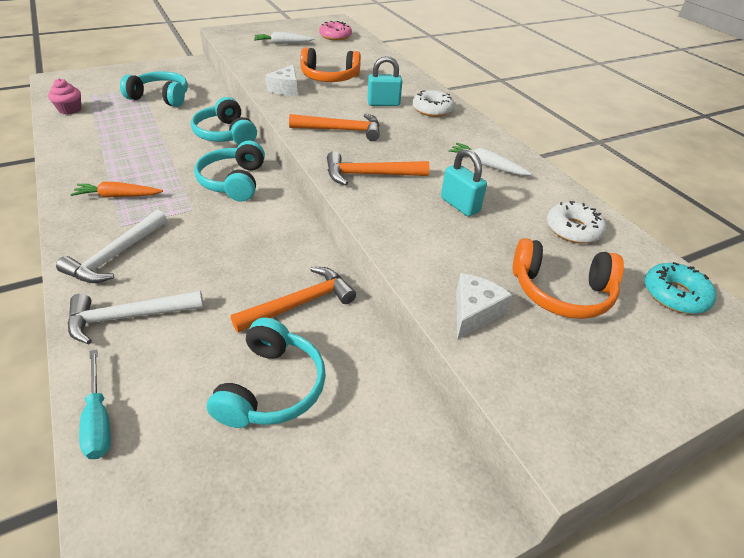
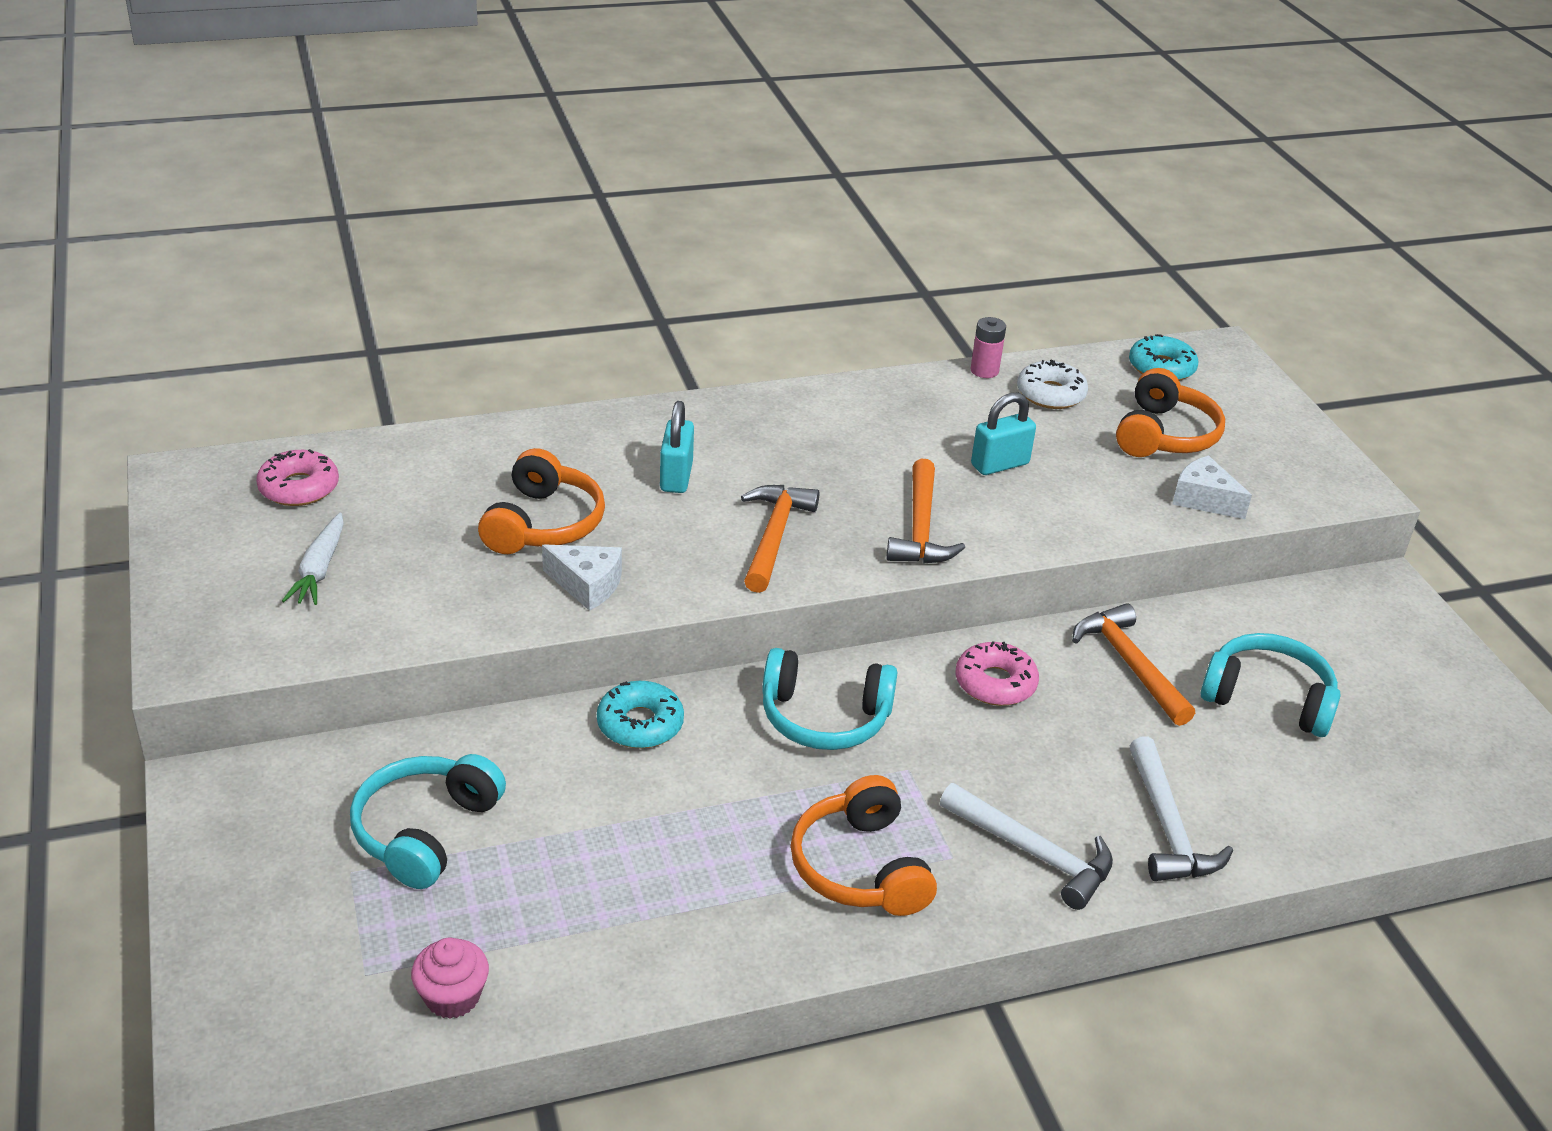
camera: 80 degrees left, 5 degrees down
(98, 419) = (1332, 839): turquoise screwdriver -> none
(118, 196) = (860, 867): orange carrot -> orange headphones
(226, 134) = (640, 724): turquoise headphones -> turquoise donut
(270, 240) = (995, 683): none -> pink donut
(432, 109) = (709, 430): white donut -> none
(486, 165) = (898, 419): white carrot -> none
(578, 199) = (984, 371): none -> pink battery

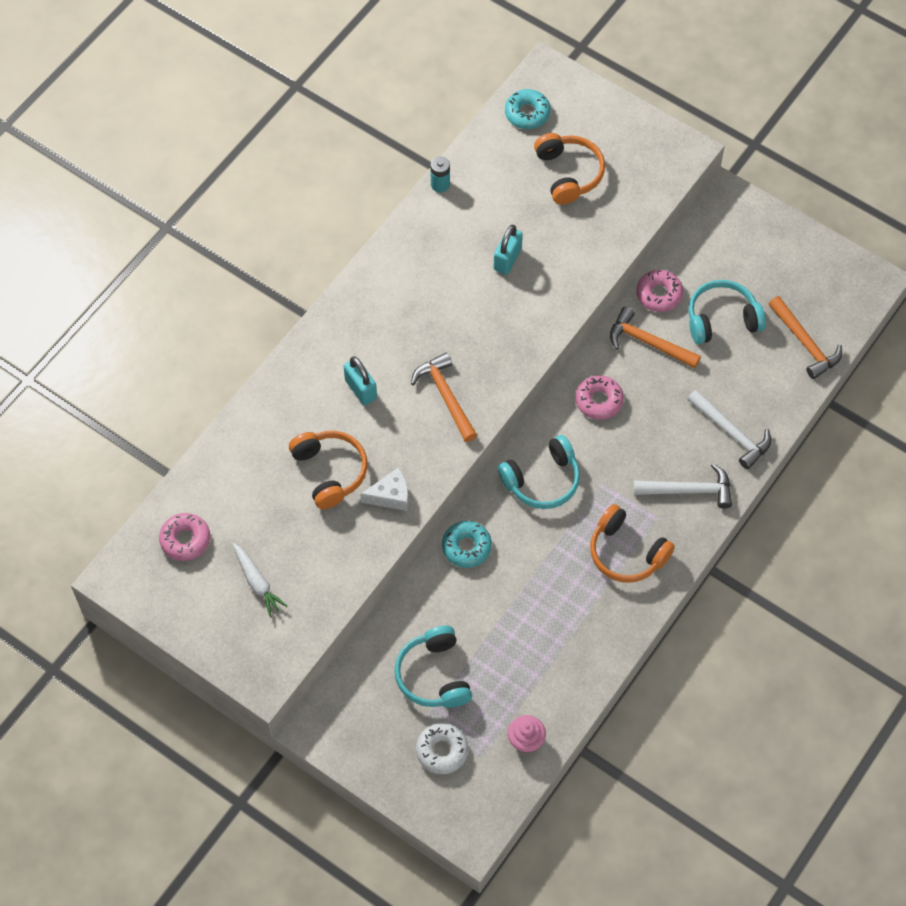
camera: 35 degrees left, 25 degrees up
(920, 528) = (508, 337): orange hammer -> orange hammer (805, 343)
(984, 371) = (440, 184): pink battery -> turquoise battery
(1050, 394) = (488, 180): white donut -> white donut (442, 751)
(1193, 627) = (659, 294): none -> pink donut
(1204, 499) = (622, 213): white cheese -> none

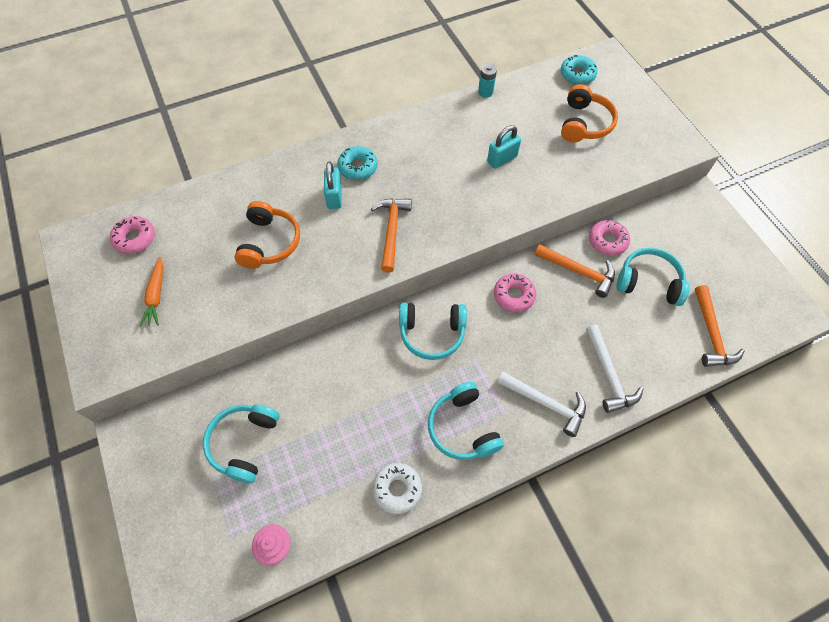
camera: 30 degrees right, 0 degrees up
(257, 582) = (156, 295): white carrot -> orange carrot
(390, 496) = (299, 282): white cheese -> none
(442, 751) = (203, 513): white donut -> white donut (397, 489)
(466, 547) = (340, 354): turquoise donut -> turquoise donut (358, 167)
(626, 552) = (463, 427): orange headphones -> turquoise headphones
(648, 342) = (578, 271): orange hammer -> orange hammer turned 150 degrees clockwise

